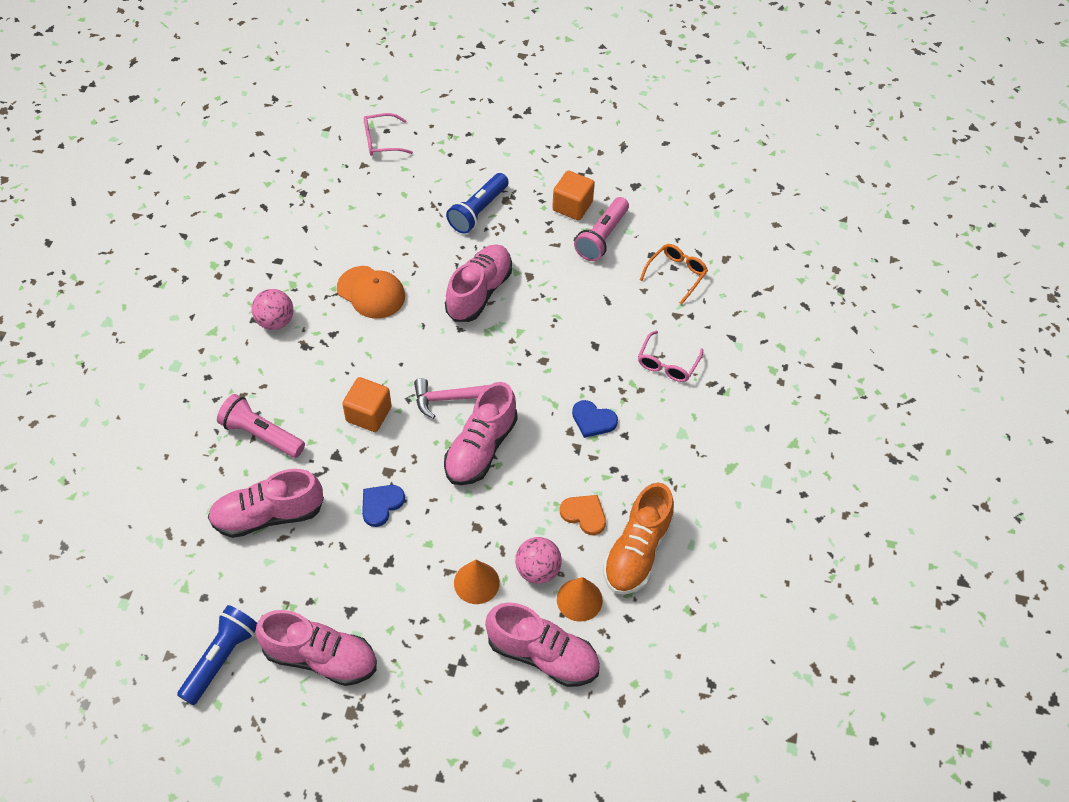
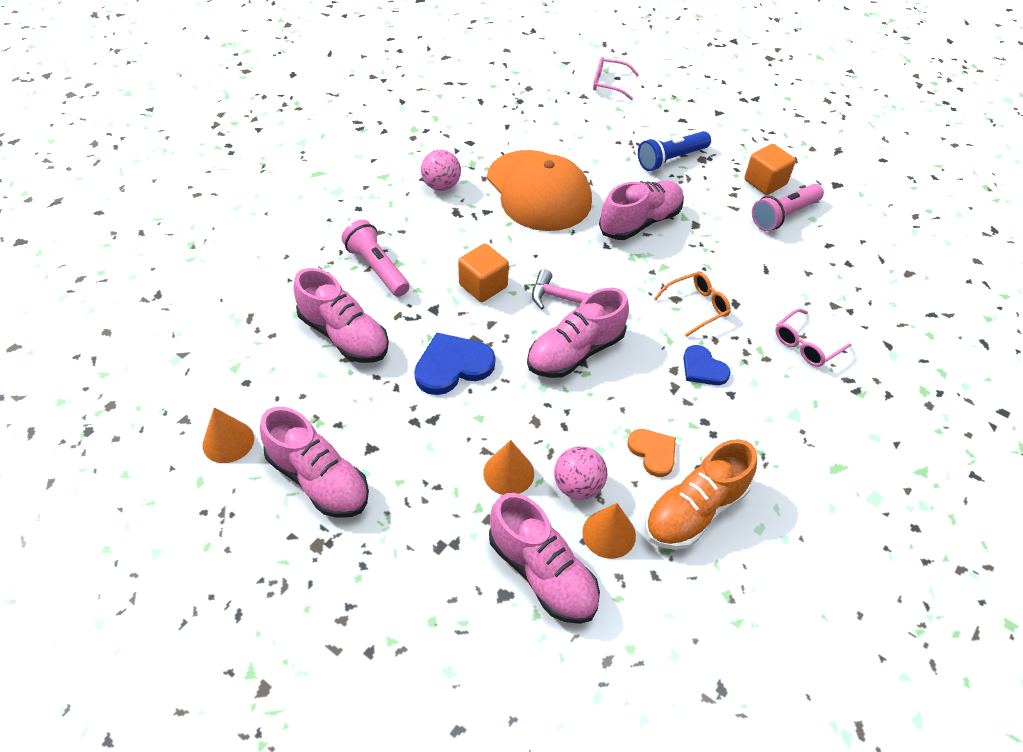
camera: 25 degrees right, 5 degrees down
(221, 658) = (228, 441): blue flashlight -> orange cone
(268, 515) = (344, 335): pink shoe -> pink shoe turned 150 degrees counterclockwise
(371, 292) = (538, 191): orange cap -> orange cap, size x1.69
(381, 504) = (452, 366): blue heart -> blue heart, size x1.58
(676, 274) = (849, 270): orange glasses -> orange glasses (696, 307)

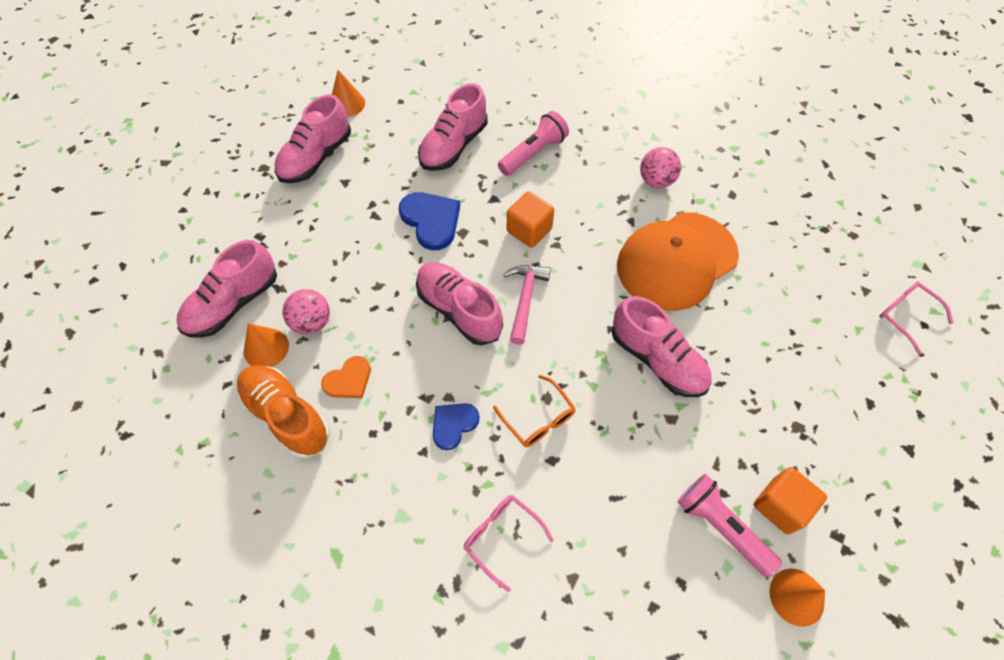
camera: 85 degrees right, 10 degrees up
(508, 473) = (324, 272): orange cone -> orange cone (796, 597)
(609, 83) = (905, 316): pink glasses -> pink glasses turned 45 degrees counterclockwise
(671, 159) = (782, 390): blue flashlight -> none

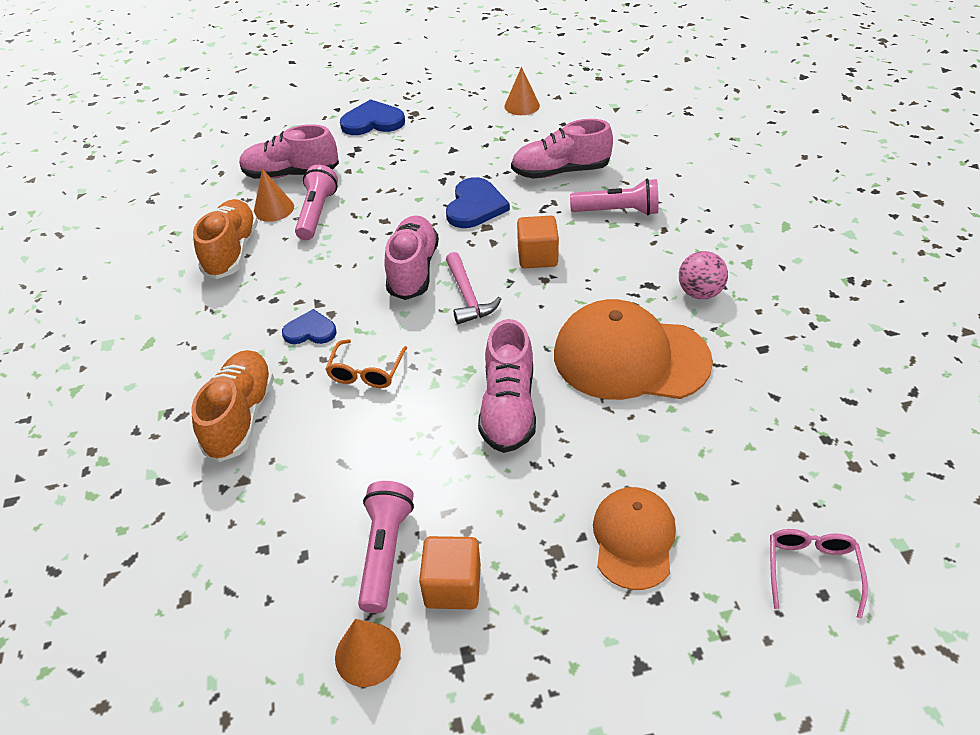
camera: 50 degrees right, 15 degrees down
(236, 201) = (372, 121): none -> blue heart
(312, 322) = (317, 213): pink ball -> pink flashlight
(316, 158) = (455, 125): pink shoe -> none
(348, 380) = (290, 258): orange heart -> none
(501, 537) = (241, 416): pink glasses -> orange shoe
(525, 300) = (467, 296): pink hammer -> pink hammer turned 105 degrees clockwise
(821, 379) = (633, 539): none -> orange cap

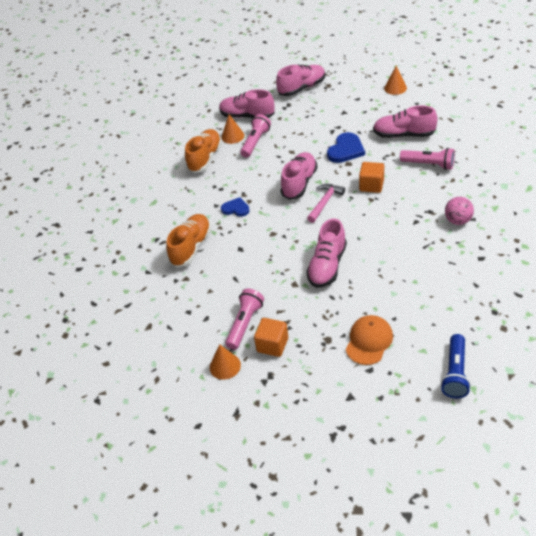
camera: 20 degrees right, 0 degrees up
(366, 372) = (259, 235): orange glasses -> none
(372, 121) = (302, 88): blue heart -> pink shoe
(467, 296) = (324, 202): pink hammer -> pink hammer turned 150 degrees counterclockwise
(630, 357) = (403, 250): orange cap -> none
(811, 570) = (455, 373): pink glasses -> blue flashlight

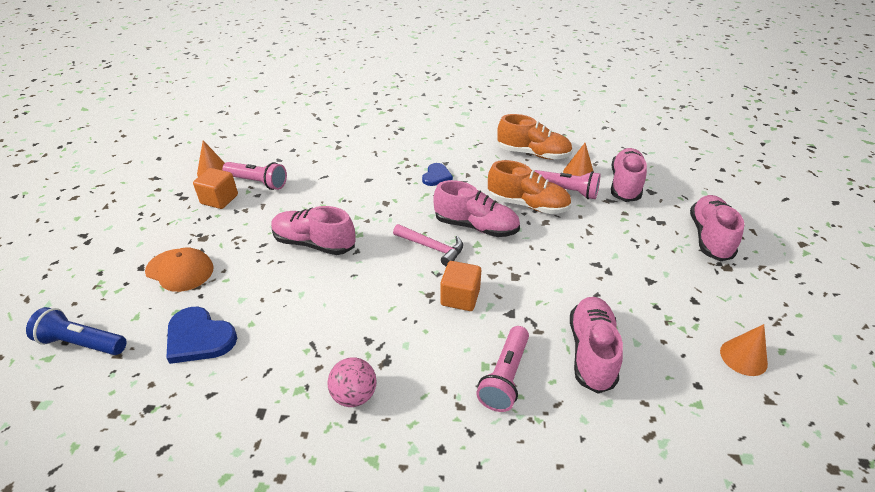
camera: 85 degrees right, 5 degrees down
(191, 247) = (382, 149): orange shoe -> orange shoe (527, 205)
(302, 88) = (709, 237): pink shoe -> pink shoe turned 135 degrees counterclockwise
(346, 150) = (548, 276): blue heart -> blue heart (199, 338)

